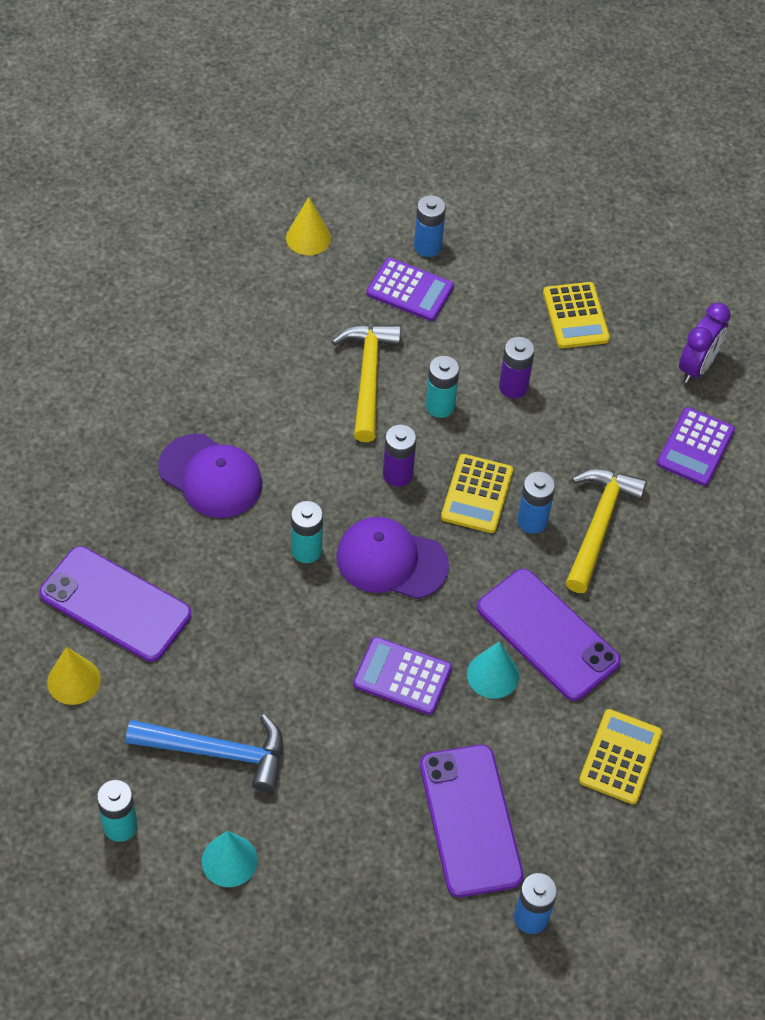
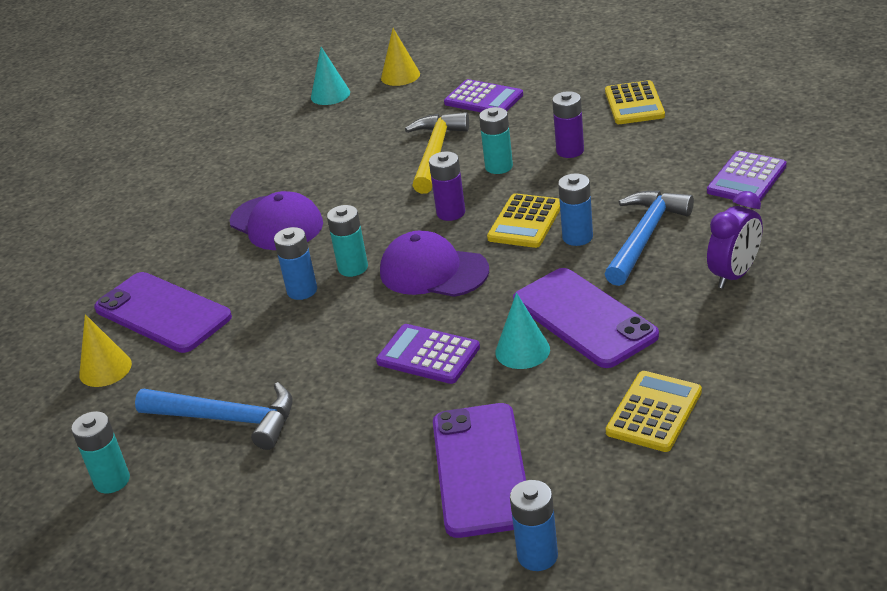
camera: 15 degrees right, 20 degrees down
(229, 860) = (214, 508): turquoise cone -> turquoise cone (330, 95)
(427, 246) = (504, 73): blue battery -> blue battery (302, 290)
(599, 525) = (645, 237): yellow hammer -> blue hammer
(697, 367) = (750, 127): purple clock -> purple clock (734, 275)

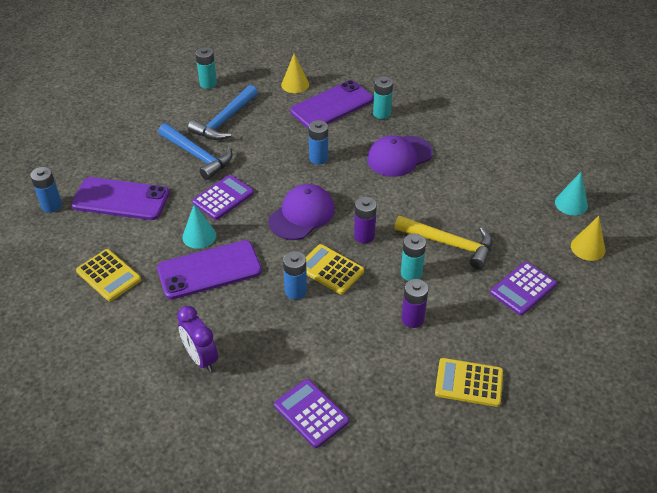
camera: 100 degrees right, 10 degrees up
(353, 268) = (328, 181): turquoise battery -> turquoise battery (382, 113)
(645, 237) = (274, 326): blue hammer -> blue hammer (198, 156)

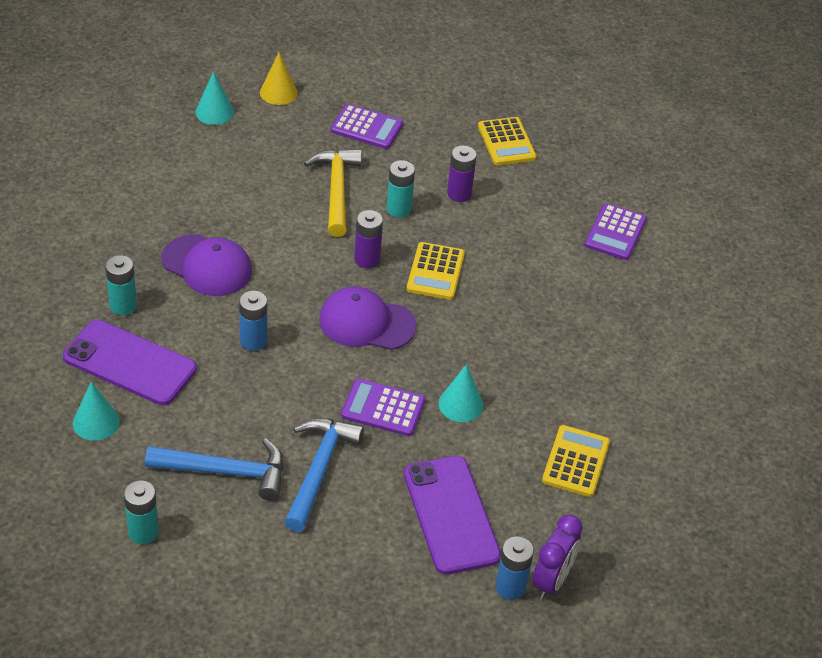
camera: 120 degrees left, 0 degrees up
(201, 358) = (618, 332): purple clock -> purple clock (552, 581)
(209, 270) = (505, 373): purple phone -> none
(295, 84) = (96, 422): yellow cone -> turquoise cone
(296, 291) = (484, 290): blue battery -> none

